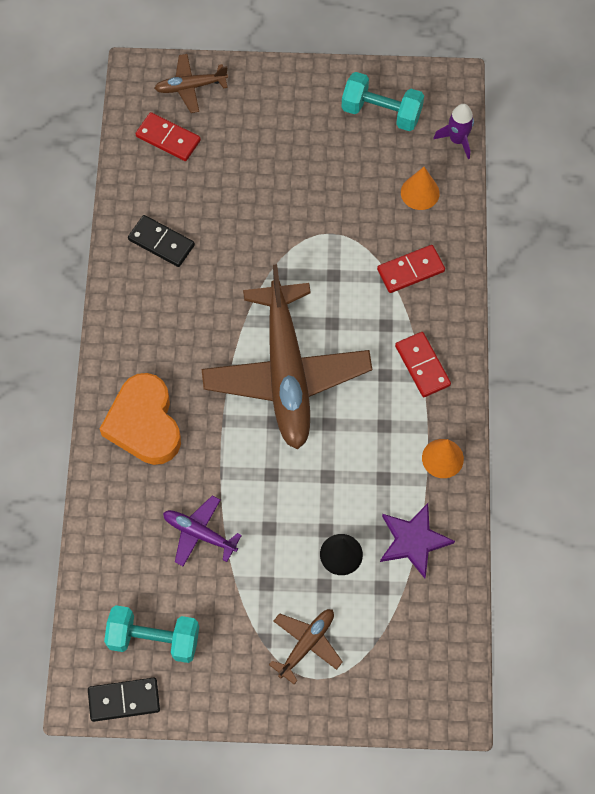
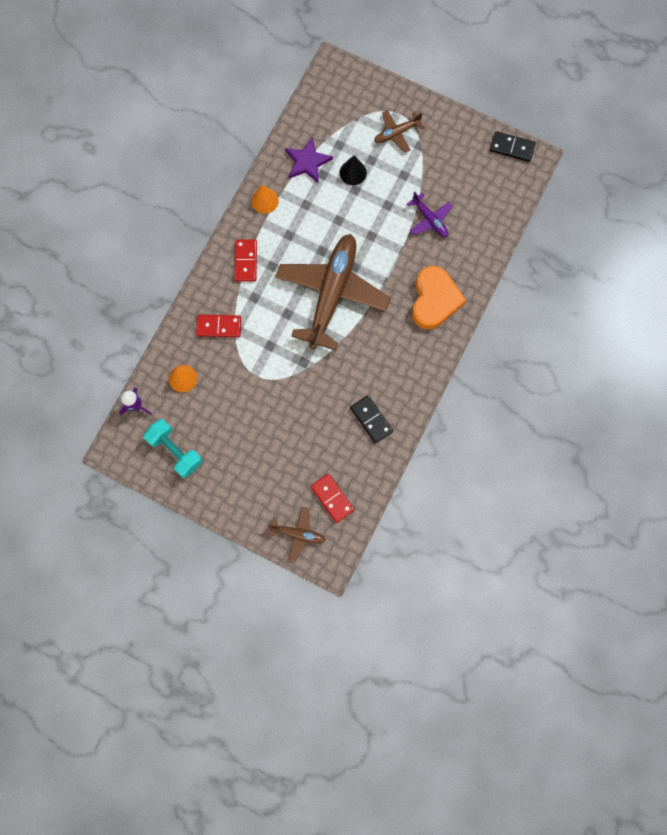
camera: 155 degrees left, 10 degrees up
(154, 639) = (481, 172): turquoise dumbbell -> none

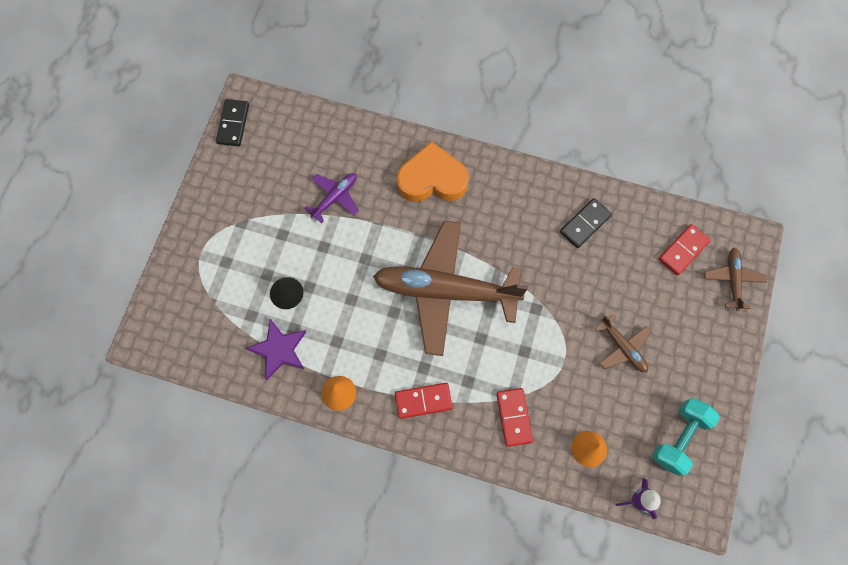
camera: 100 degrees left, 5 degrees down
(396, 133) = (228, 251): brown plane -> brown plane (623, 347)

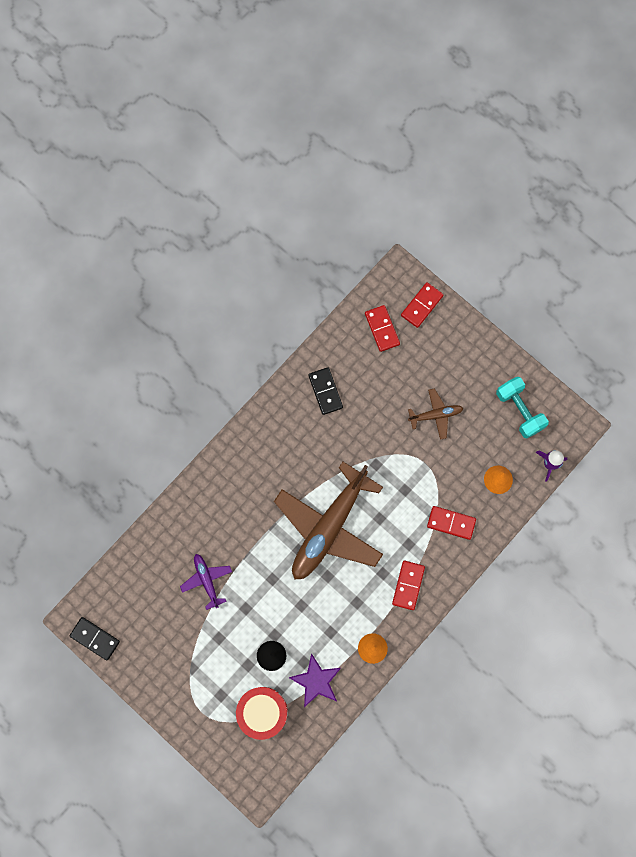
camera: 65 degrees left, 5 degrees up
(225, 310) = (262, 712): none -> red drum
(432, 179) = (228, 493): orange heart -> none
(732, 280) = (422, 305): brown plane -> red domino

